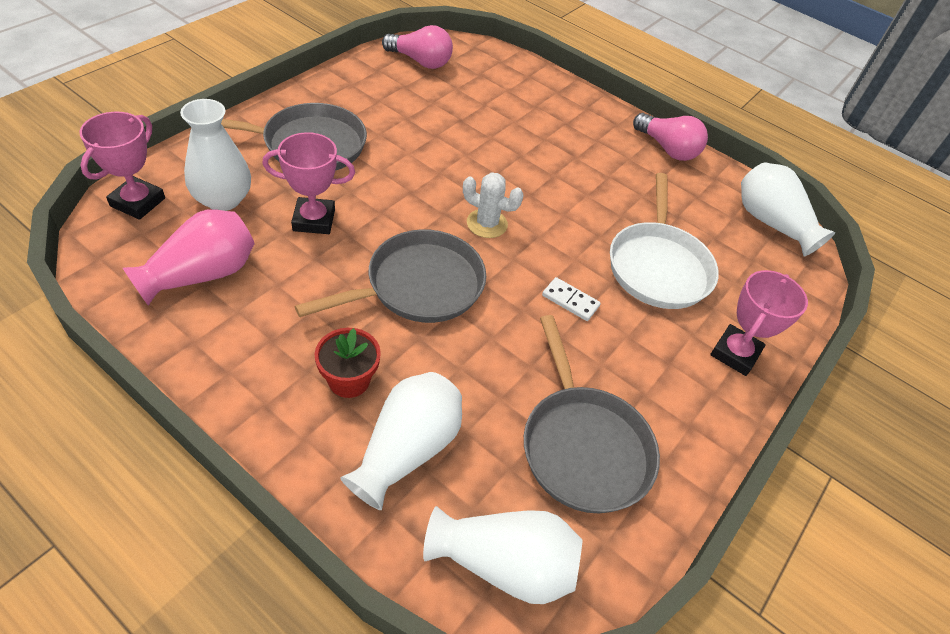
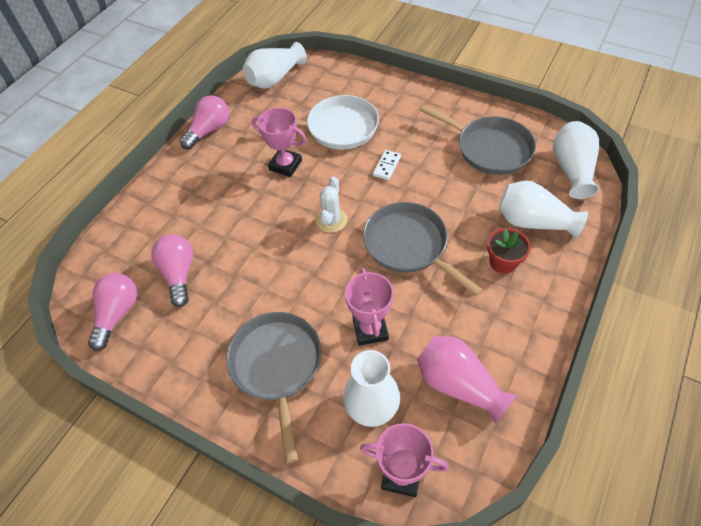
camera: 90 degrees left, 5 degrees up
(452, 100) = (179, 274): none -> pink light bulb
(583, 446) = (490, 149): grey pan -> grey pan turned 60 degrees clockwise
(735, 353) = (395, 93): pink trophy -> pink trophy (285, 165)

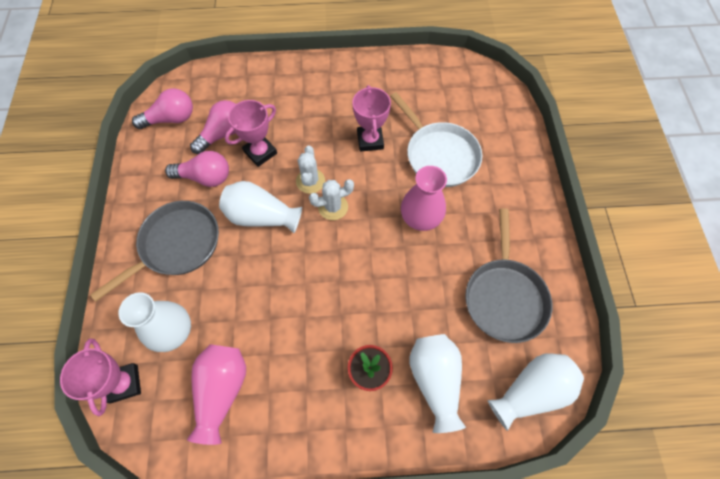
camera: 55 degrees right, 10 degrees up
(209, 130) = (371, 67): pink light bulb -> pink light bulb (205, 177)
(275, 78) = (463, 75): white vase -> white vase (261, 216)
(292, 225) = (310, 181): none -> white cactus
(370, 329) = (241, 294): pink trophy -> pink trophy (260, 152)
(386, 166) = (420, 217): white domino -> pink vase
(409, 246) = (341, 282): grey pan -> none

